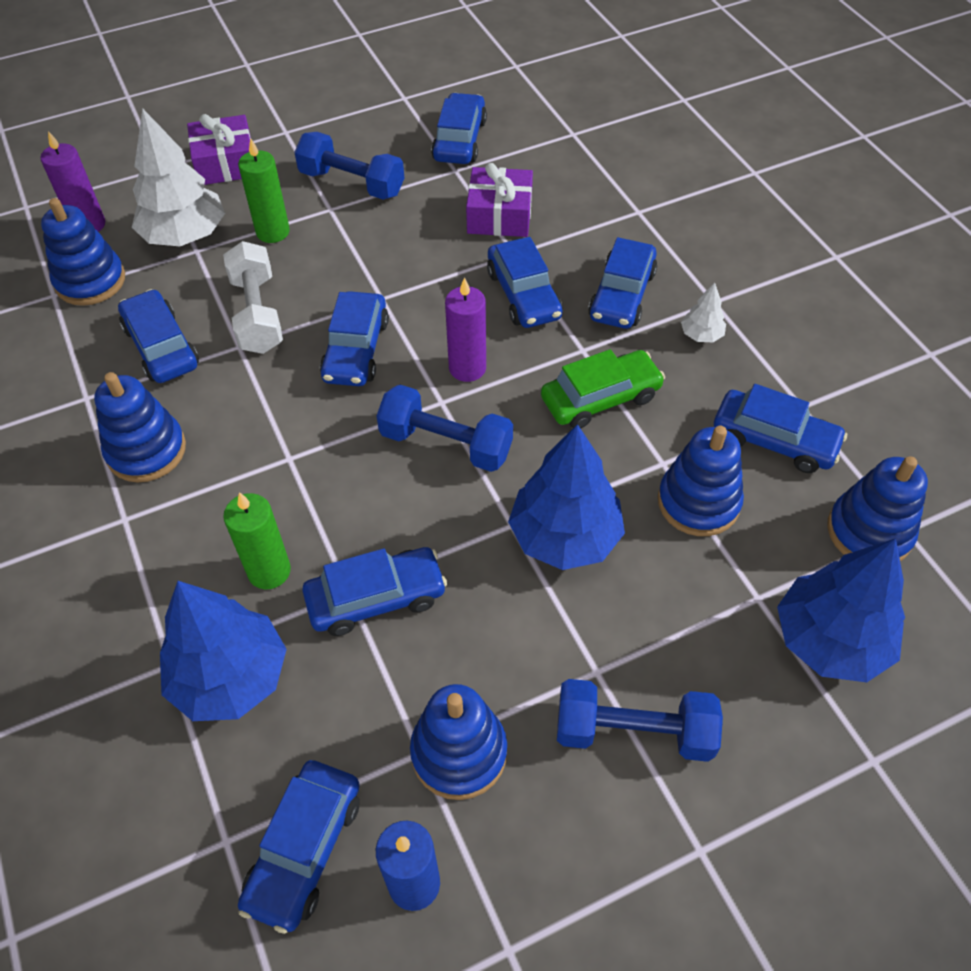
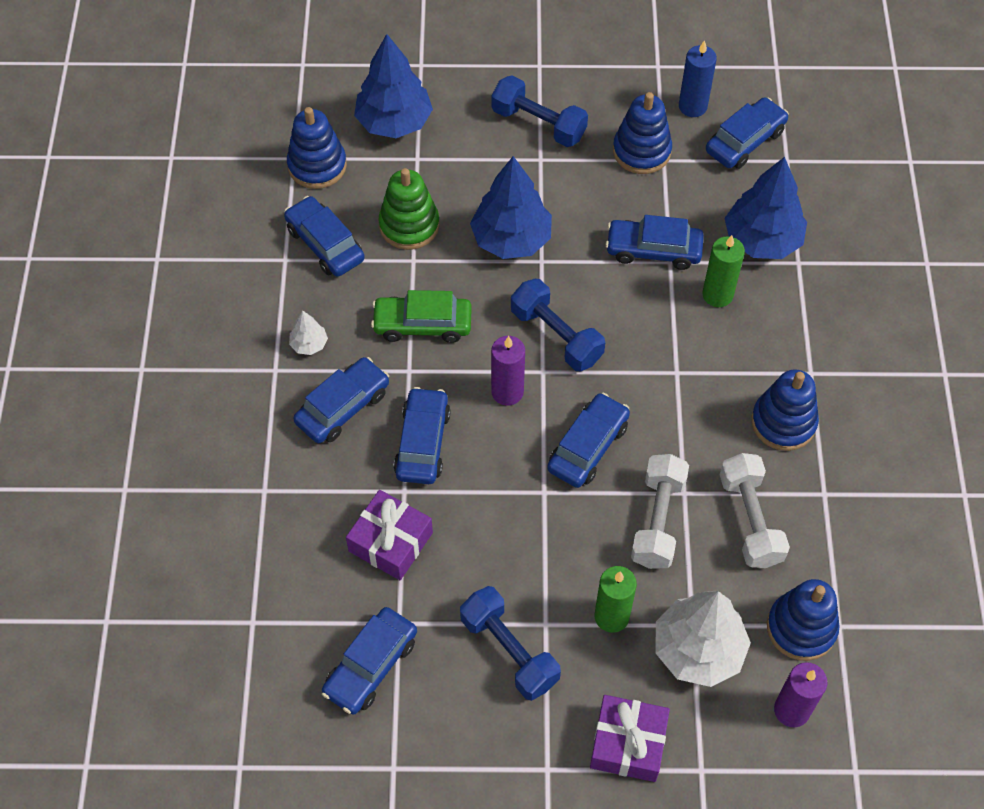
camera: 155 degrees left, 5 degrees up
(161, 347) = (750, 520): blue car -> white dumbbell
(698, 502) = (409, 225): blue stacking toy -> green stacking toy

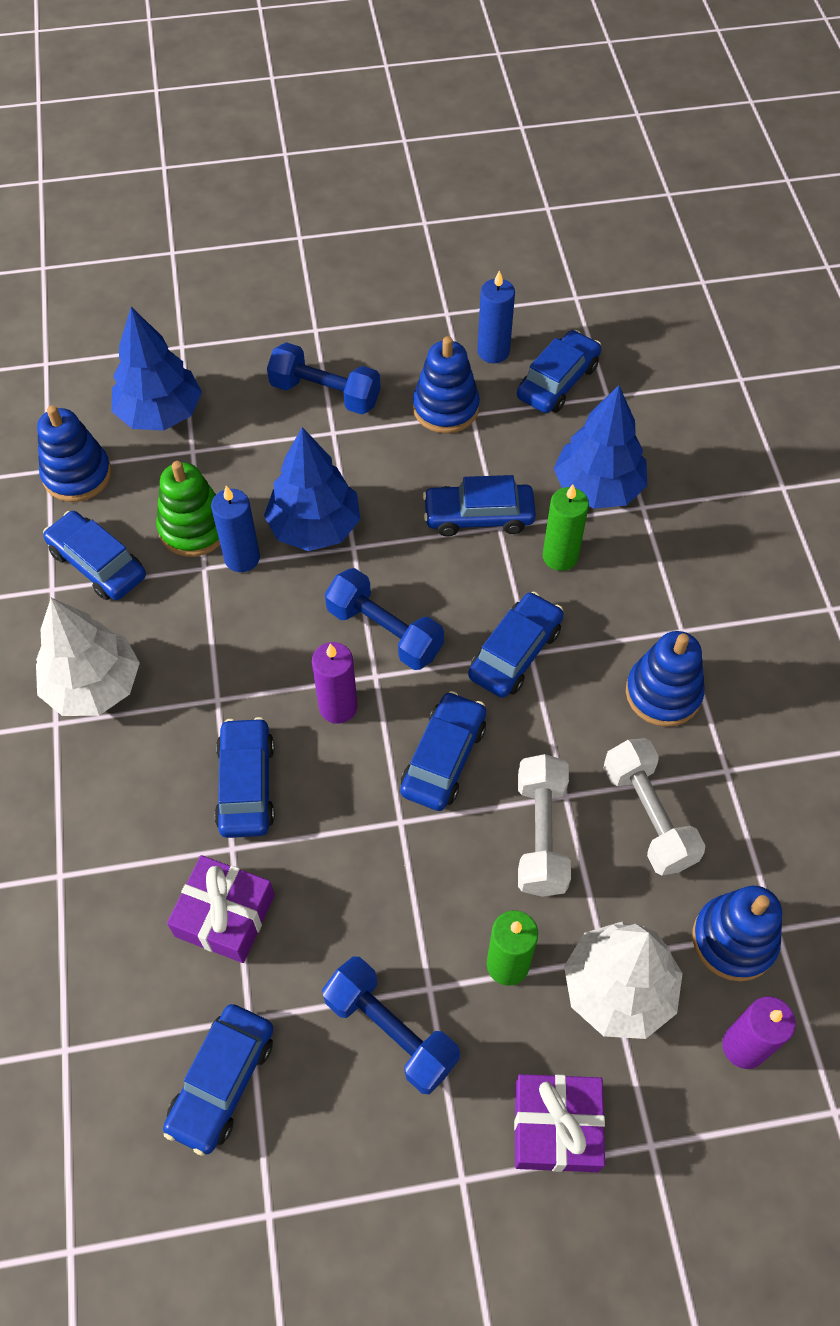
camera: 10 degrees left, 0 degrees up
(309, 344) = (93, 686): white tree -> white tree, size x2.19
(343, 407) = (144, 756): blue car -> blue car (515, 653)
(422, 324) = (226, 641): green car -> none
(446, 256) = (242, 558): none -> blue candle

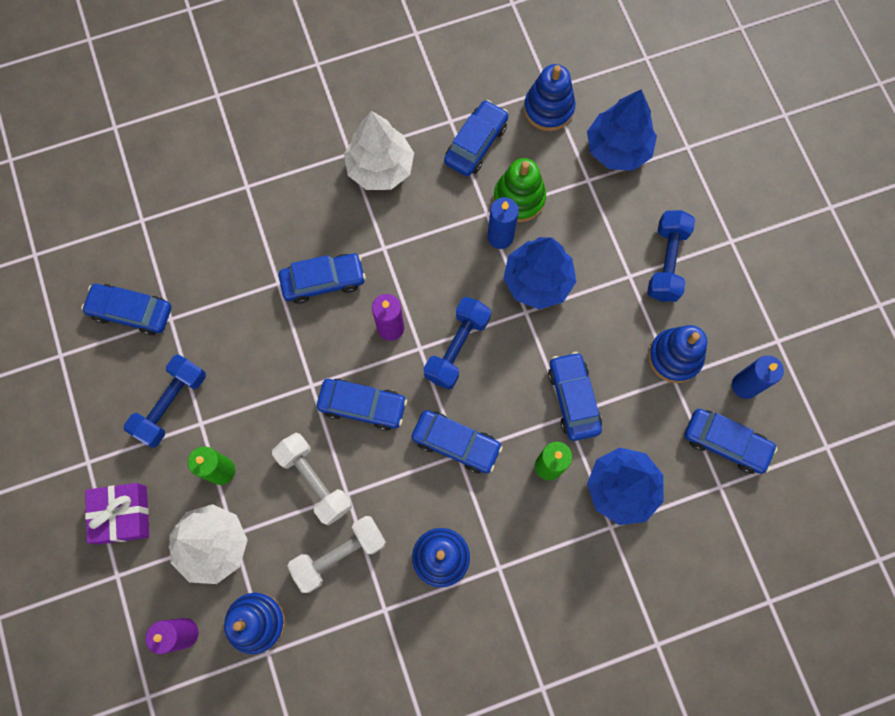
camera: 80 degrees right, 15 degrees up
(225, 915) = (232, 289): purple gift -> none
(541, 835) = (315, 481): white dumbbell -> white dumbbell turned 60 degrees clockwise

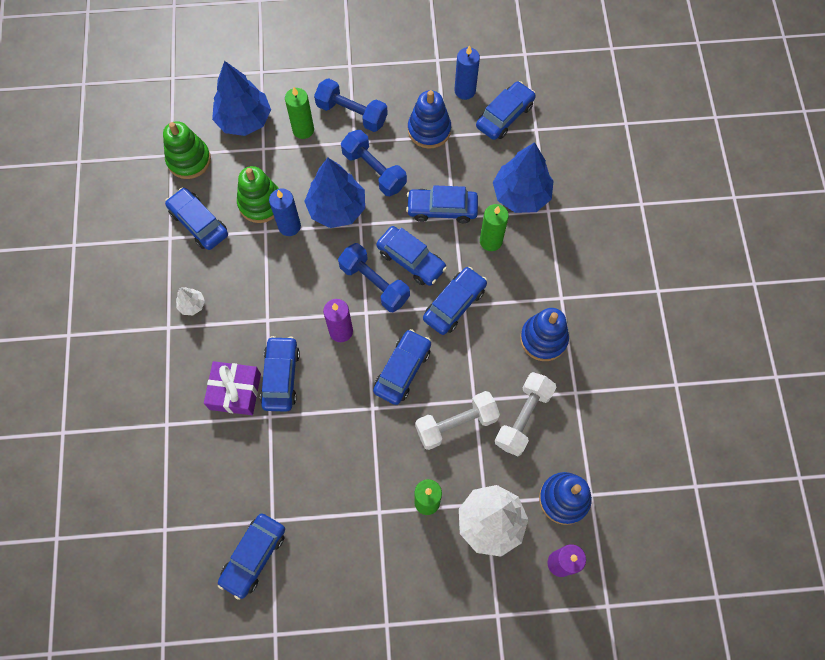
camera: 75 degrees left, 5 degrees down
(122, 515) = (444, 600): purple gift -> purple gift (235, 391)
(171, 404) = (354, 535): blue dumbbell -> blue dumbbell (374, 170)
(339, 555) = (523, 417): white dumbbell -> white dumbbell turned 45 degrees clockwise
(380, 168) = (192, 305): white tree -> white tree, size x0.46
(497, 380) = (411, 260): none -> blue car
(548, 109) = (189, 160): blue stacking toy -> green stacking toy
(626, 215) = (303, 130): none -> green candle

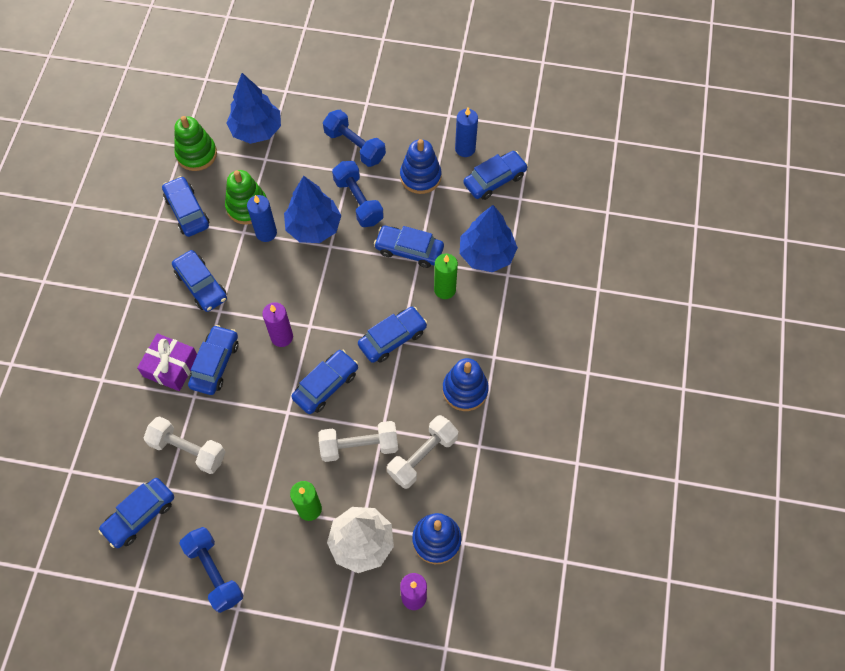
camera: 15 degrees right, 5 degrees down
(192, 305) = (158, 281): white tree -> none
(282, 474) = (188, 450): none -> white dumbbell
(303, 130) = (306, 150): green candle -> none
(374, 283) = (326, 302): blue dumbbell -> blue dumbbell (214, 572)
(411, 260) = (366, 289): blue car -> blue car (201, 285)

